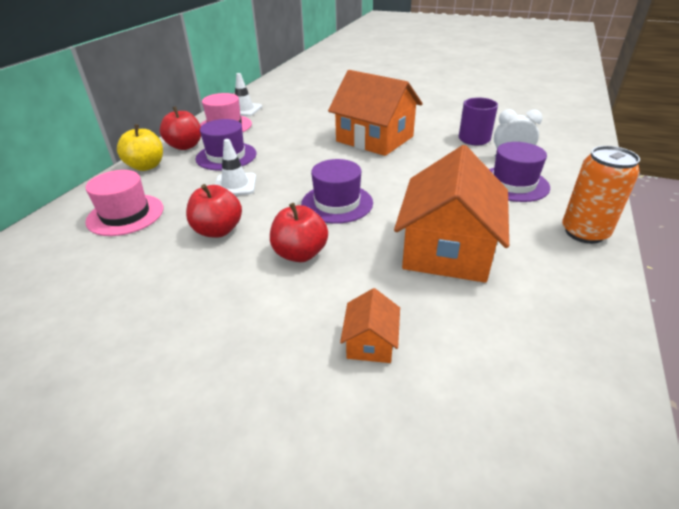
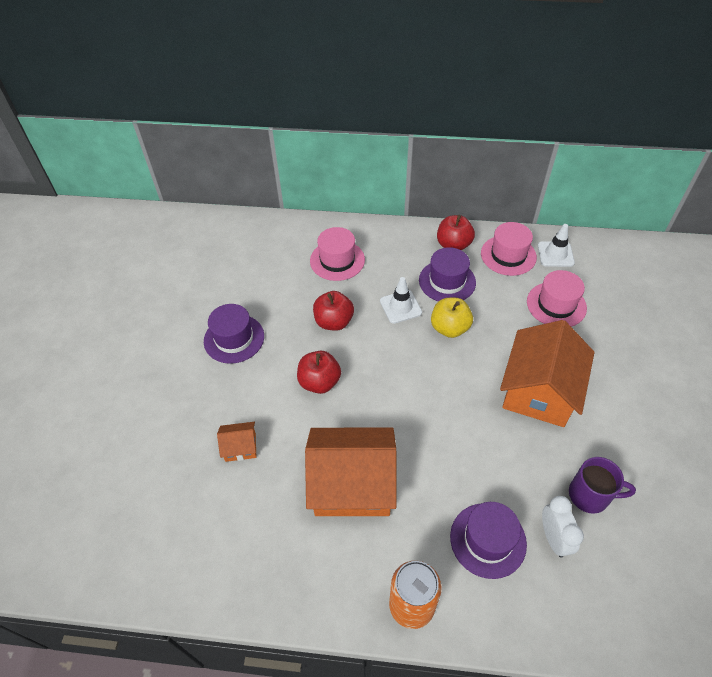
camera: 75 degrees right, 15 degrees up
(146, 166) = (408, 237): yellow apple -> yellow apple (449, 328)
(295, 118) = (556, 305): none -> pink hat
(337, 203) = (396, 388): purple hat -> purple hat (234, 338)

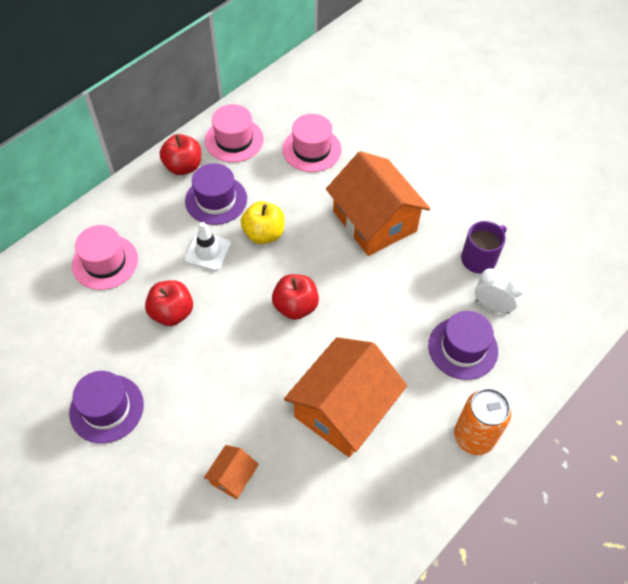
camera: 55 degrees left, 5 degrees up
(319, 382) = (225, 367): red apple -> red apple (295, 306)
(555, 254) = (265, 111): white traffic cone -> none

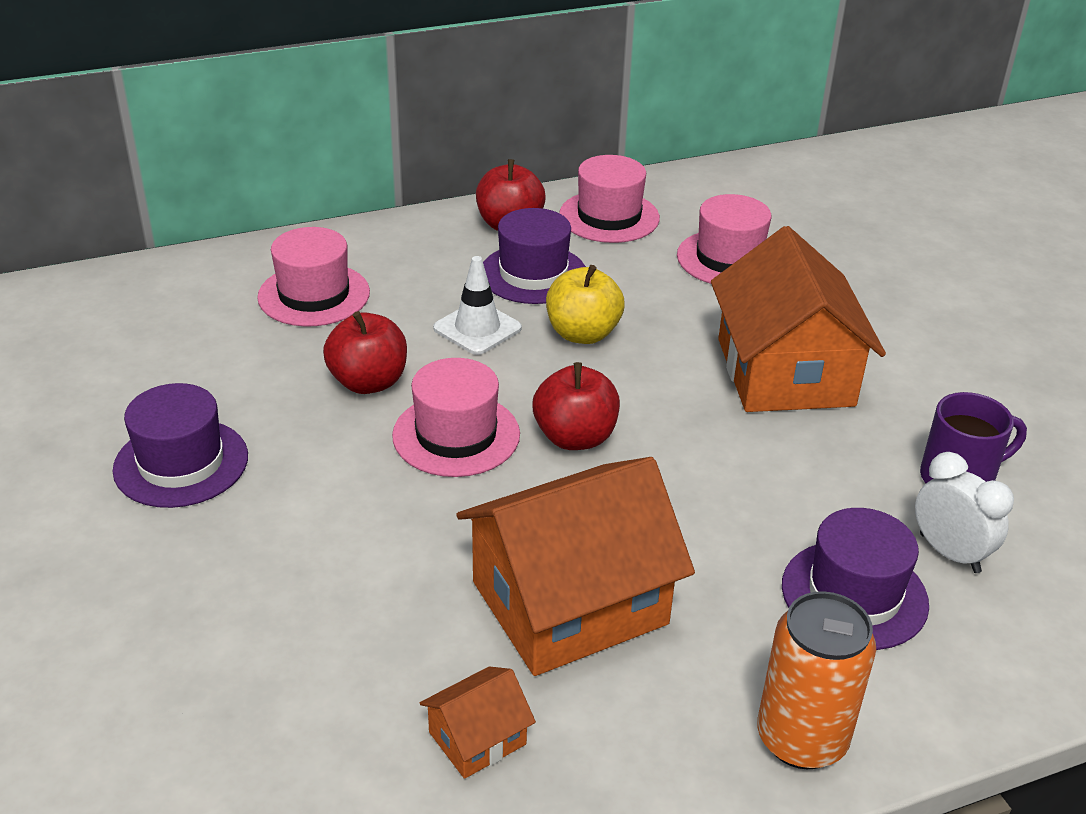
camera: 25 degrees right, 20 degrees down
(233, 477) = (310, 625): orange house -> orange house (477, 738)
(237, 329) = (456, 435): none -> pink hat

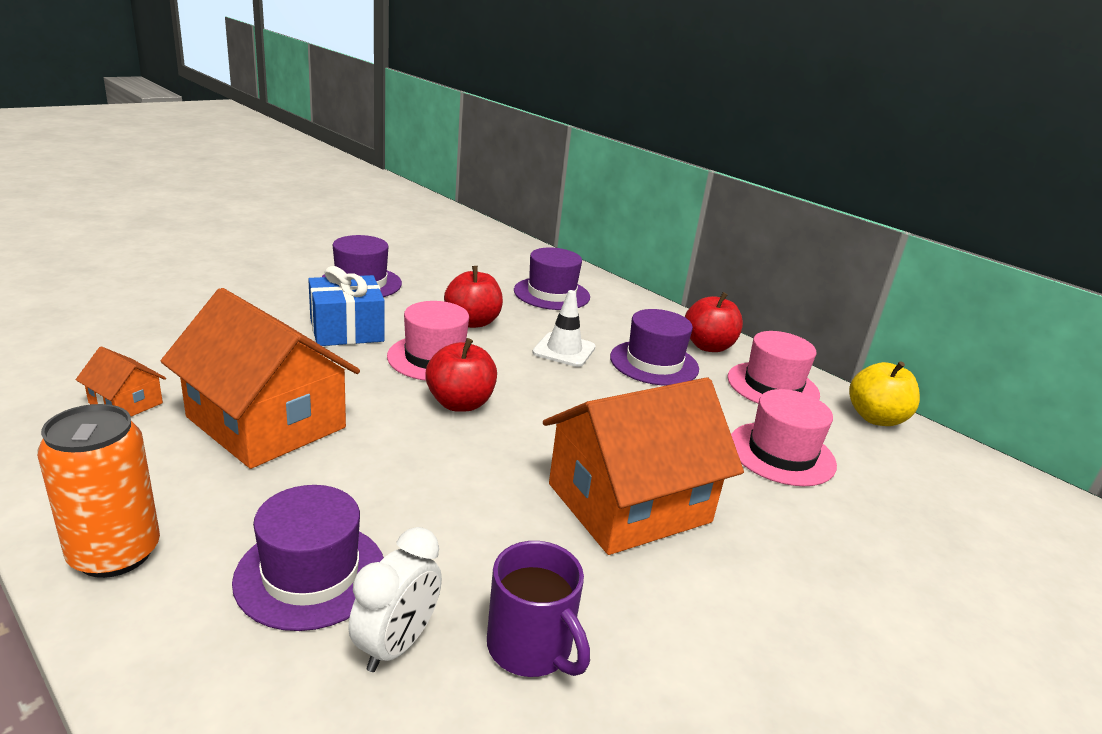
camera: 65 degrees right, 10 degrees down
(314, 295) = (551, 294): pink hat -> purple hat
(341, 501) = (346, 330): none -> blue gift
(582, 334) = (595, 392): yellow apple -> yellow apple (875, 418)

